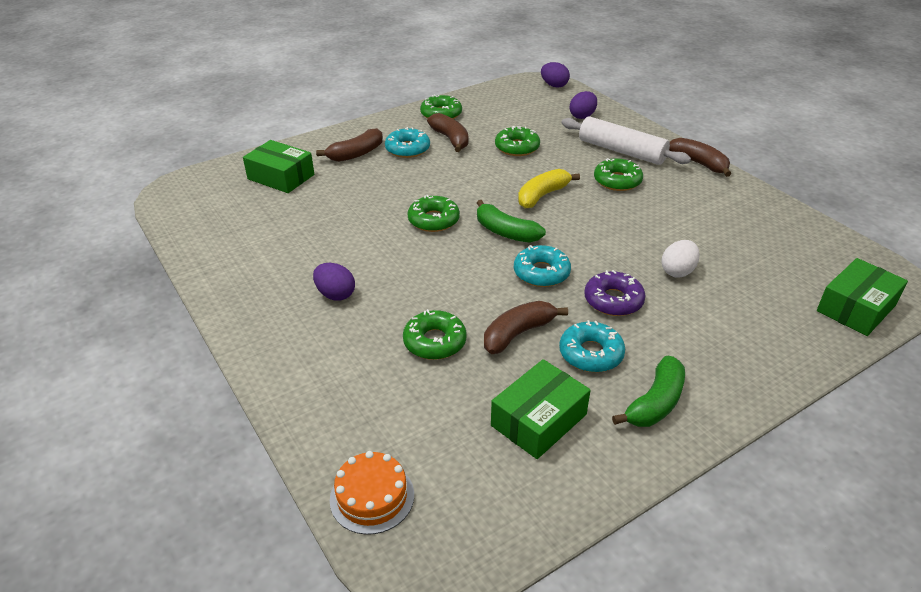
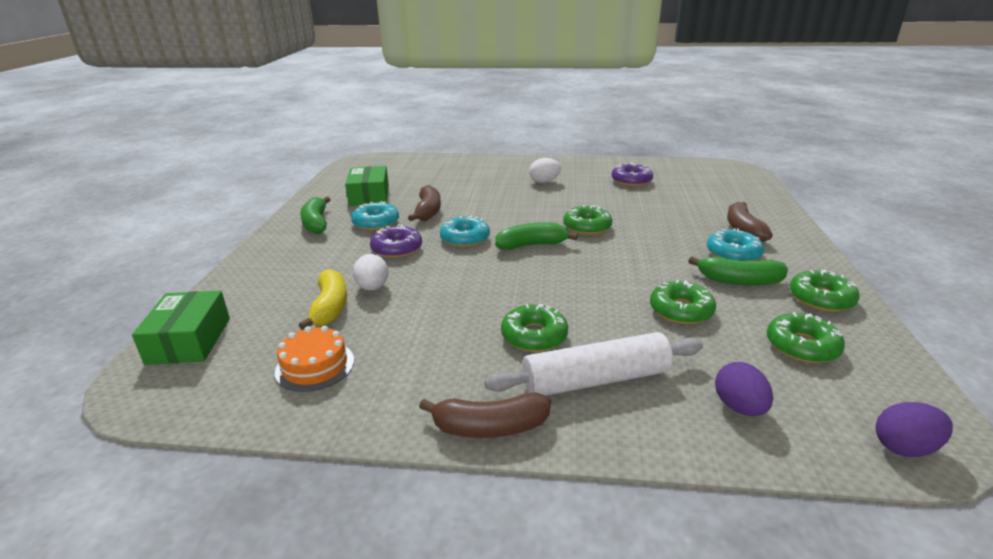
camera: 130 degrees right, 10 degrees down
(276, 237) = (631, 181): none -> purple donut
(281, 177) = (723, 197): green box -> none
(335, 294) = (544, 182): purple egg -> white egg
(372, 497) = (403, 160): orange cake -> orange cake (315, 366)
(434, 342) = (462, 192): green donut -> green donut (802, 346)
(450, 139) = (739, 281): brown banana -> green banana
(542, 195) = (563, 282): yellow banana -> yellow banana (330, 307)

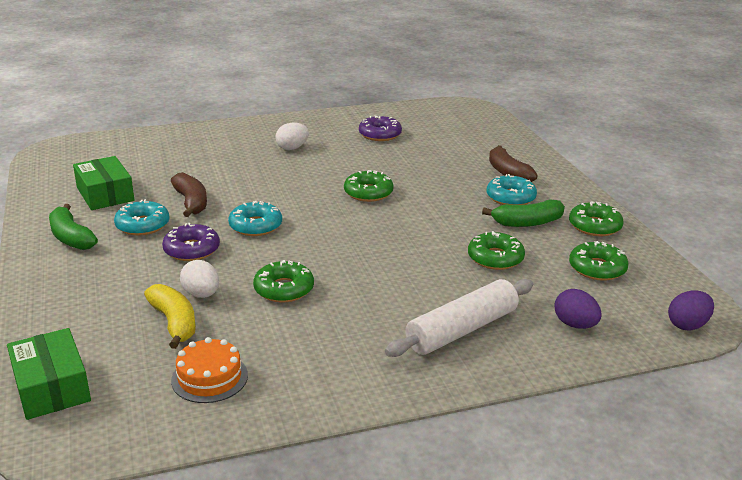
camera: 25 degrees left, 0 degrees up
(490, 427) = (403, 386): brown banana -> none
(532, 245) = (328, 221): green banana -> none
(534, 336) = (389, 306): green donut -> green donut (284, 289)

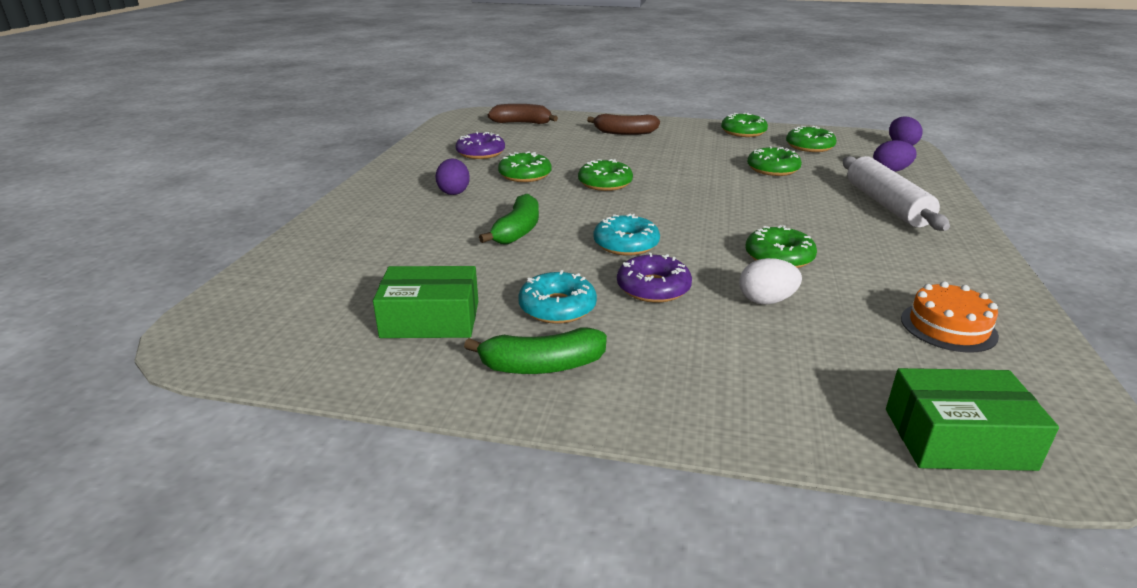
camera: 60 degrees left, 0 degrees up
(174, 323) = (824, 327): yellow banana -> none
(191, 202) = (527, 267): brown banana -> brown banana (522, 123)
(292, 148) = (454, 192): white egg -> purple egg
(351, 161) = (525, 175): none -> green donut
(510, 197) = (671, 142): turquoise donut -> none
(527, 223) = (720, 147): green banana -> green banana (517, 231)

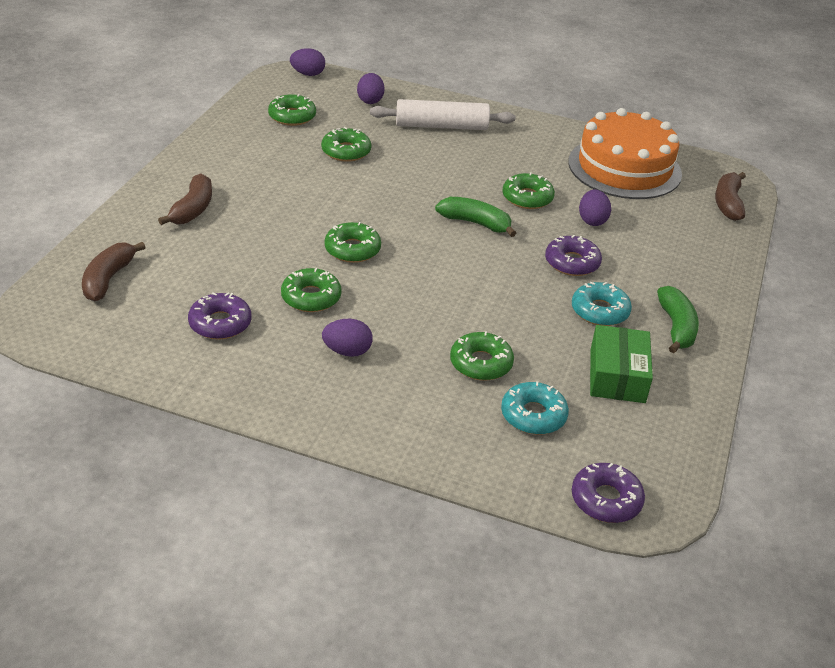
camera: 85 degrees left, 10 degrees up
(226, 312) = (606, 500): none -> purple donut
(517, 231) = (459, 317): green banana -> green banana (476, 223)
(626, 244) = (496, 261): turquoise donut -> turquoise donut (533, 415)
(743, 132) = (230, 138): green donut -> green donut (481, 363)
(766, 301) = (592, 220): white egg -> purple egg
(948, 327) = (624, 168): orange cake -> orange cake, size x2.12
(957, 438) = (728, 203): green box -> brown banana

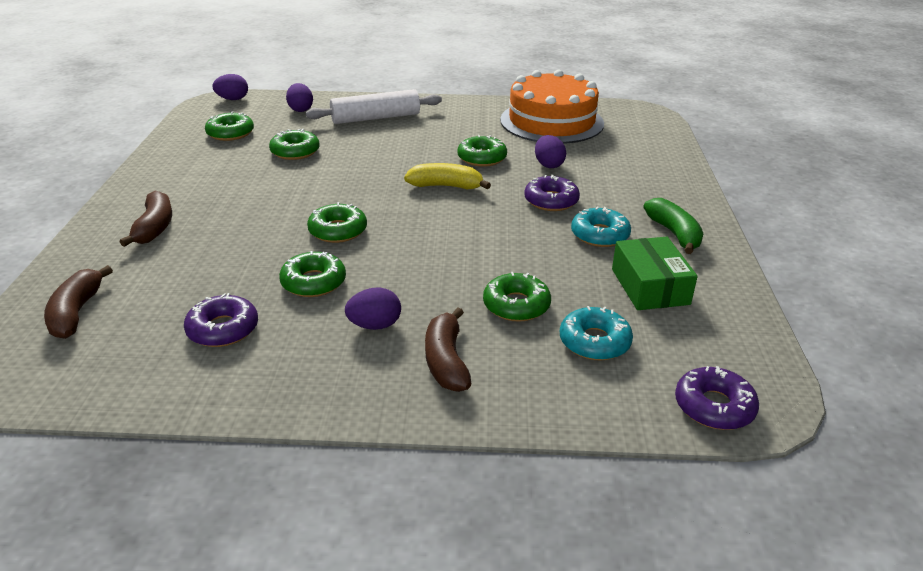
camera: 15 degrees left, 5 degrees down
(476, 223) = (446, 186): green banana -> yellow banana
(728, 203) = (652, 132): brown banana -> brown banana (446, 361)

